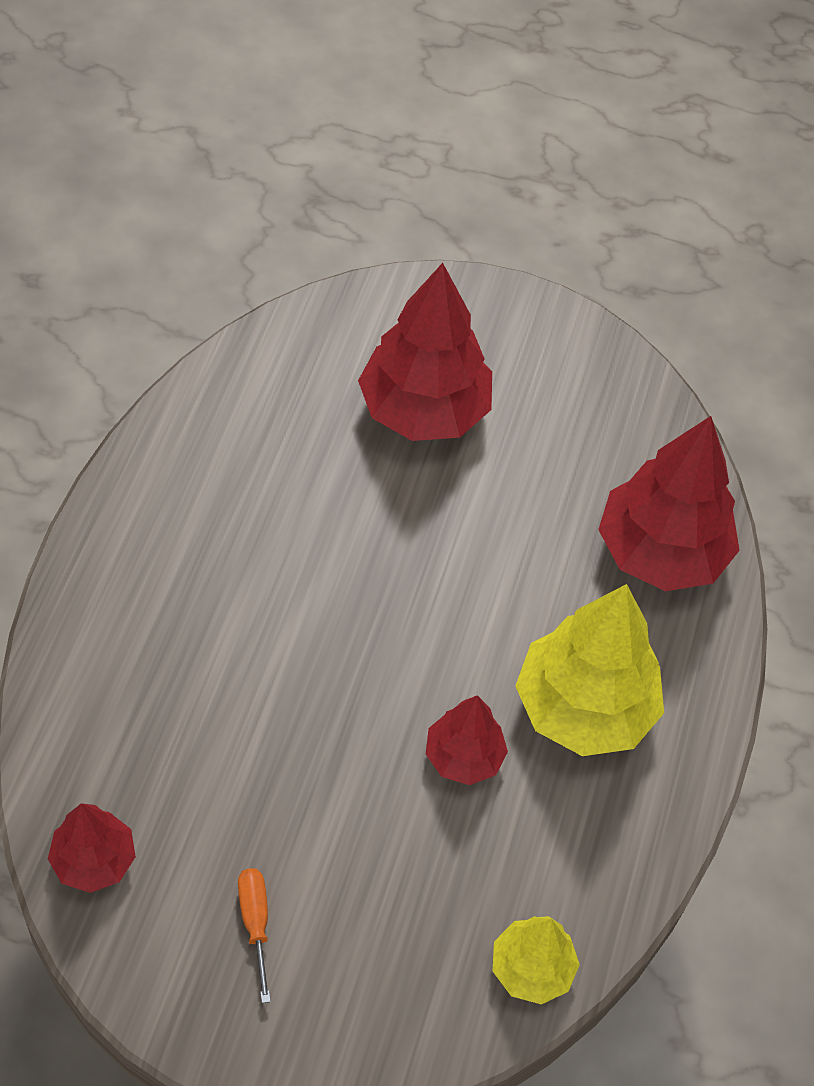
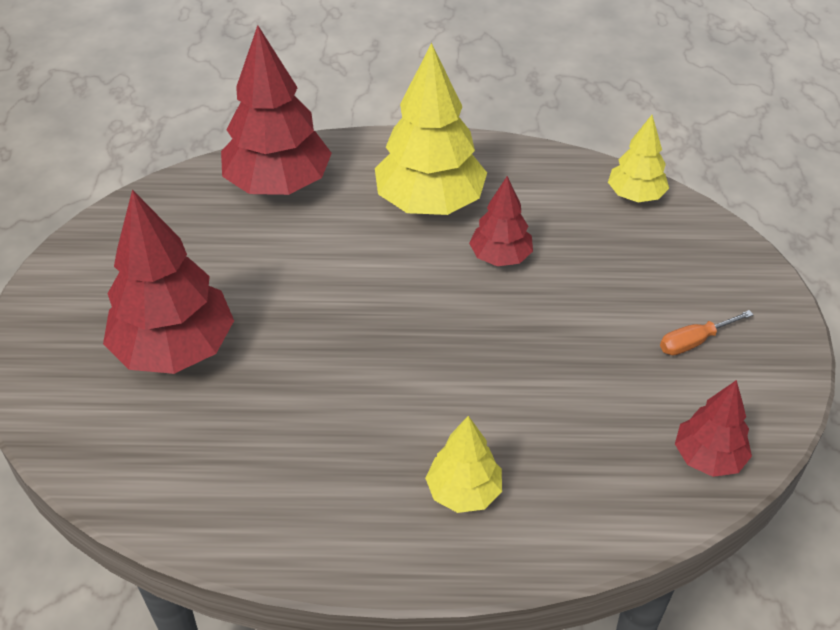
camera: 100 degrees left, 10 degrees down
(150, 613) = (464, 492): none -> yellow tree

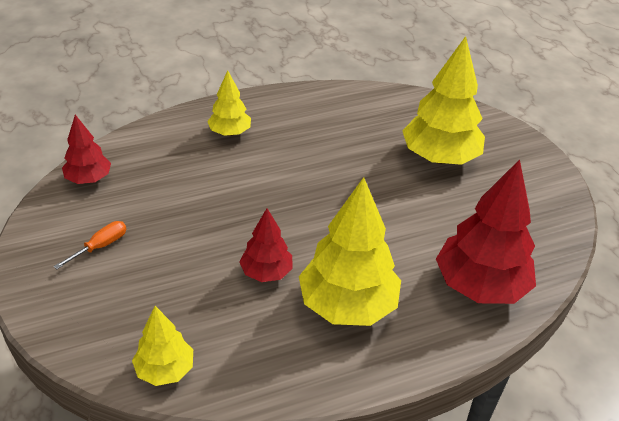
camera: 155 degrees right, 5 degrees down
(174, 349) = (439, 157): red tree -> yellow tree

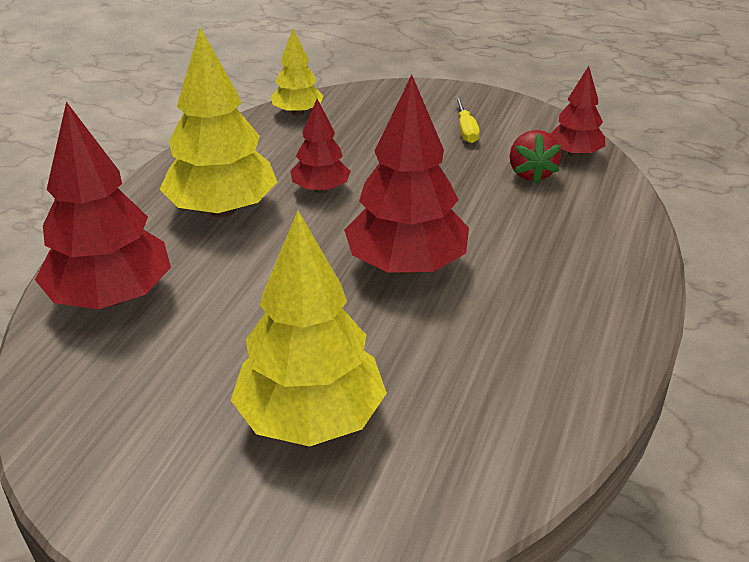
camera: 135 degrees right, 5 degrees down
(100, 246) = (466, 130): orange screwdriver -> yellow screwdriver
(137, 187) = (531, 173): none -> red strawberry
(229, 133) = (570, 267): yellow tree -> none
(300, 188) = (406, 266): none -> red tree

